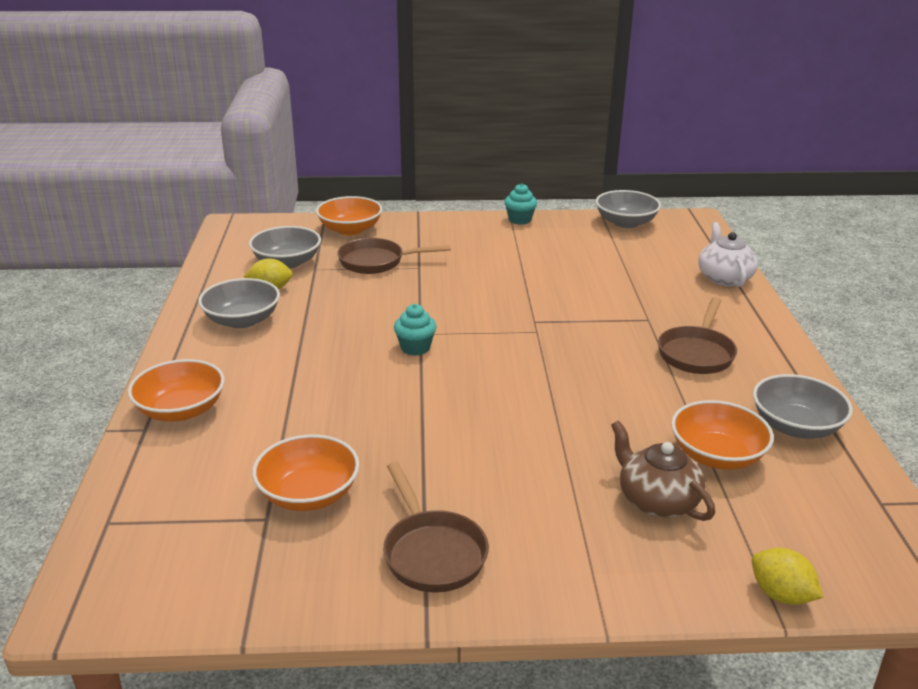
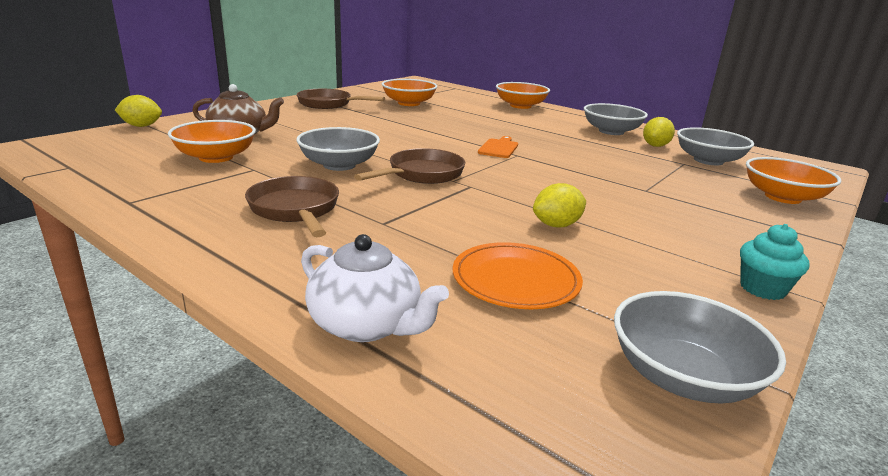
camera: 130 degrees right, 5 degrees down
(377, 262) = (678, 182): brown pan -> brown pan (422, 174)
(415, 348) = (499, 148): turquoise cupcake -> orange cutting board
(542, 275) = (556, 225): none -> yellow lemon
(626, 265) = (515, 280): none -> orange plate
(795, 426) = (156, 187): grey bowl -> grey bowl (339, 165)

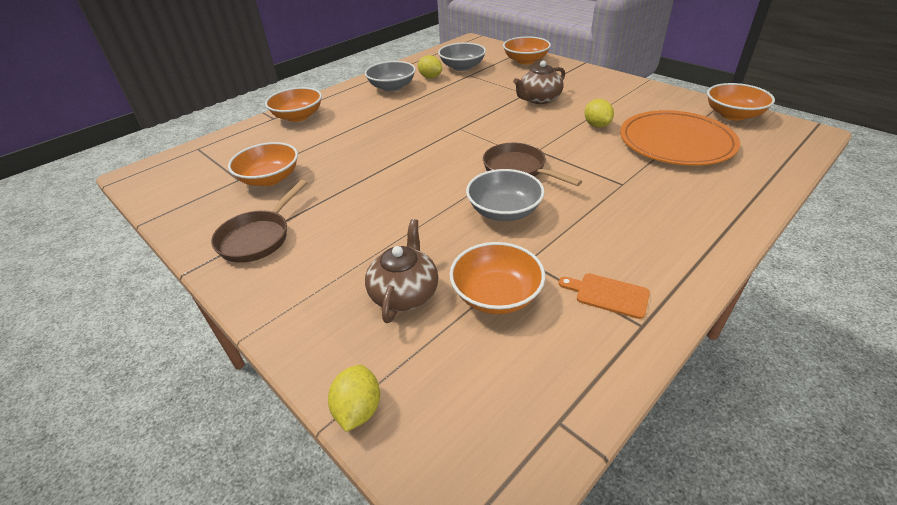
camera: 80 degrees left, 15 degrees up
(295, 210) = (617, 223): brown pan -> none
(366, 325) = (751, 184): white teapot -> none
(499, 148) = (442, 134): orange cutting board -> orange cutting board (608, 295)
(515, 280) = (676, 142): orange plate -> orange plate, size x1.61
(629, 196) = (539, 99): none -> brown teapot
(683, 376) = (733, 115): grey bowl -> orange bowl
(762, 289) = (646, 87): turquoise cupcake -> none

